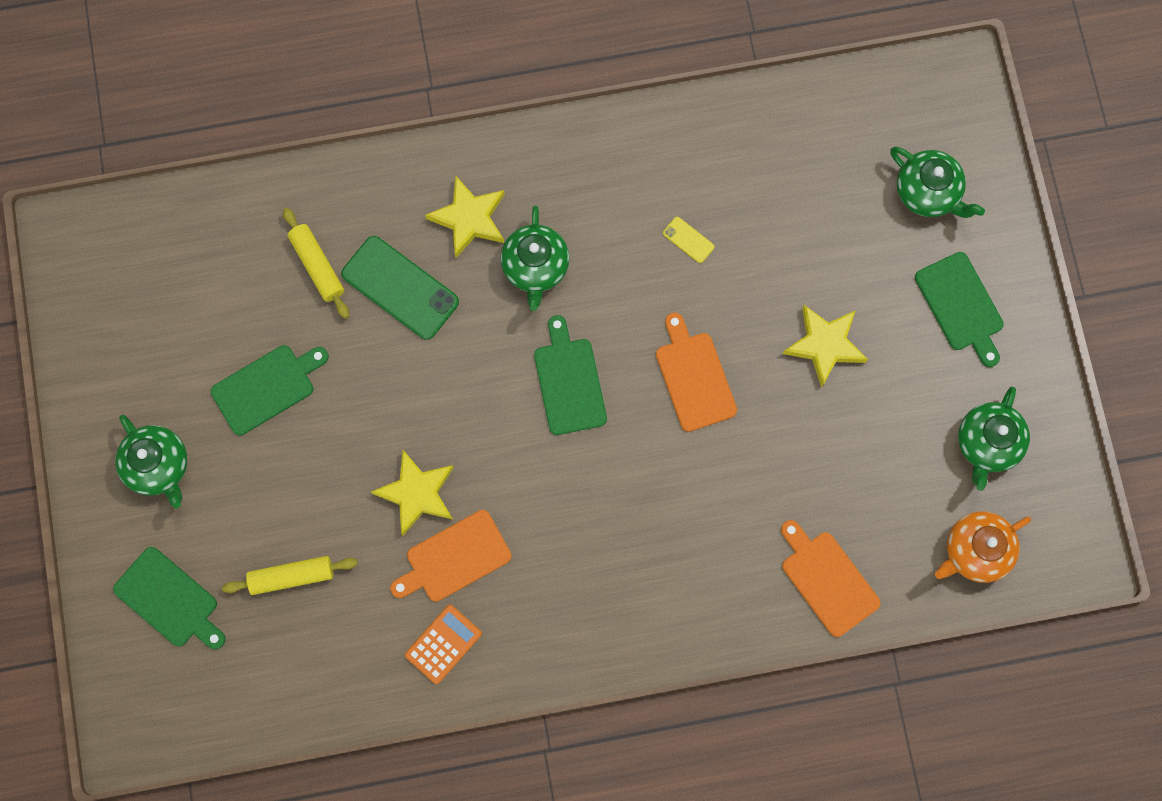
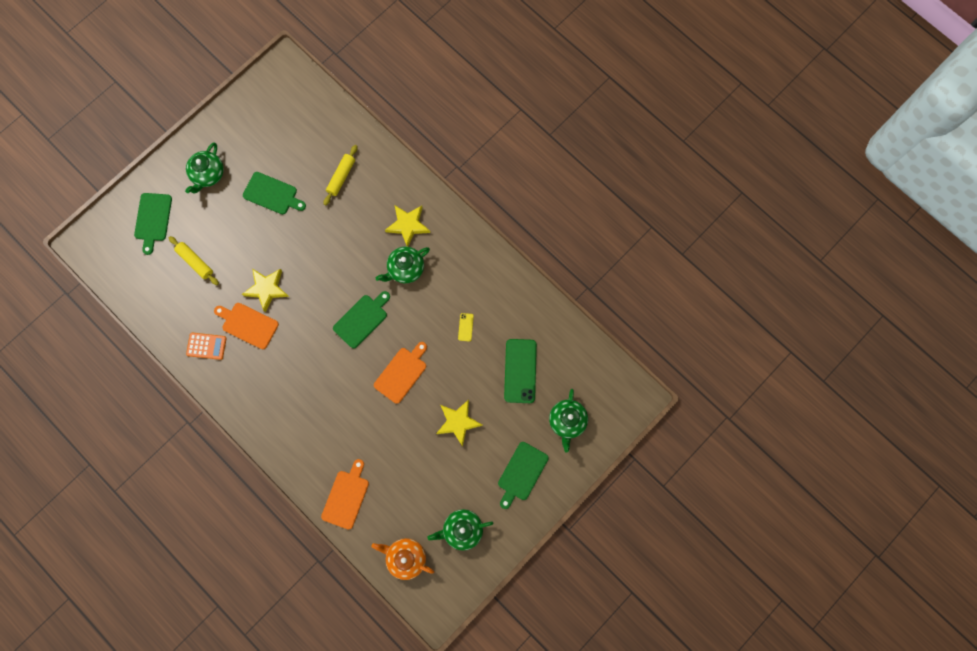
camera: 55 degrees right, 0 degrees up
(400, 288) = (355, 218): green phone -> green phone (520, 371)

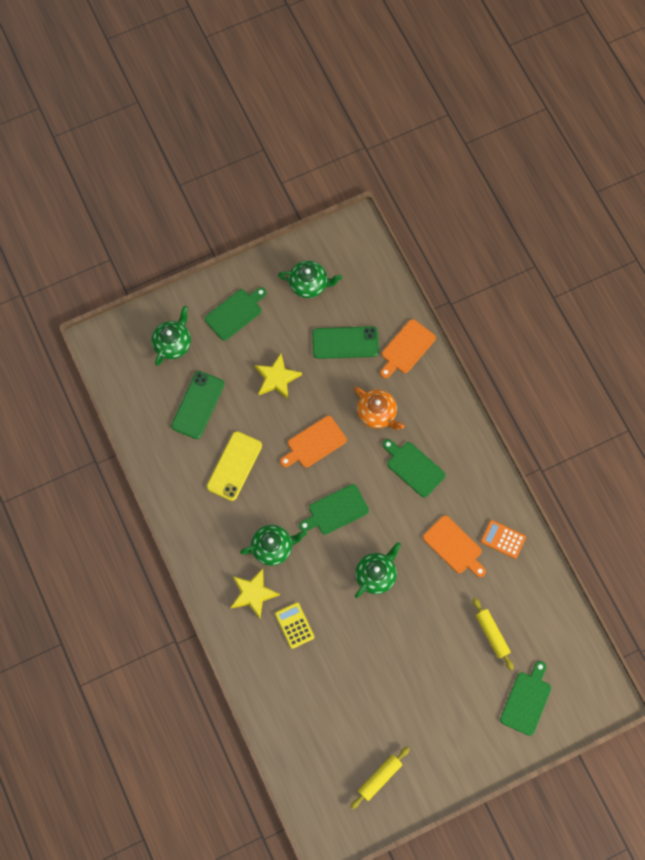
camera: 160 degrees left, 5 degrees down
(208, 174) = (452, 732): green teapot -> green teapot (376, 575)
(267, 289) = (424, 577): yellow star -> none
(272, 194) = (387, 683): green cutting board -> green cutting board (413, 467)
(341, 177) = (306, 675): yellow rolling pin -> yellow rolling pin (379, 778)
(364, 212) = (294, 625): none -> yellow calculator
(405, 557) = (369, 279): orange teapot -> orange teapot (377, 413)
(406, 481) = (345, 343): none -> green phone
(465, 327) = (234, 466): yellow phone -> yellow phone, size x2.25

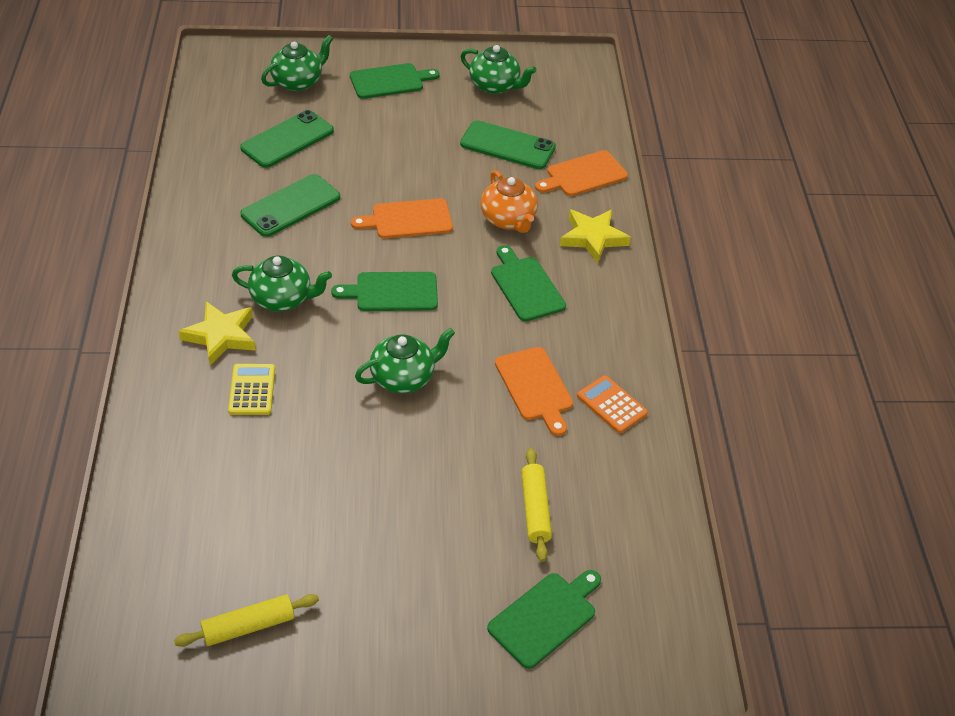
camera: 20 degrees right, 25 degrees down
(234, 466) = (290, 206): yellow phone -> green phone
(277, 378) = (401, 148): yellow star -> yellow star (593, 238)

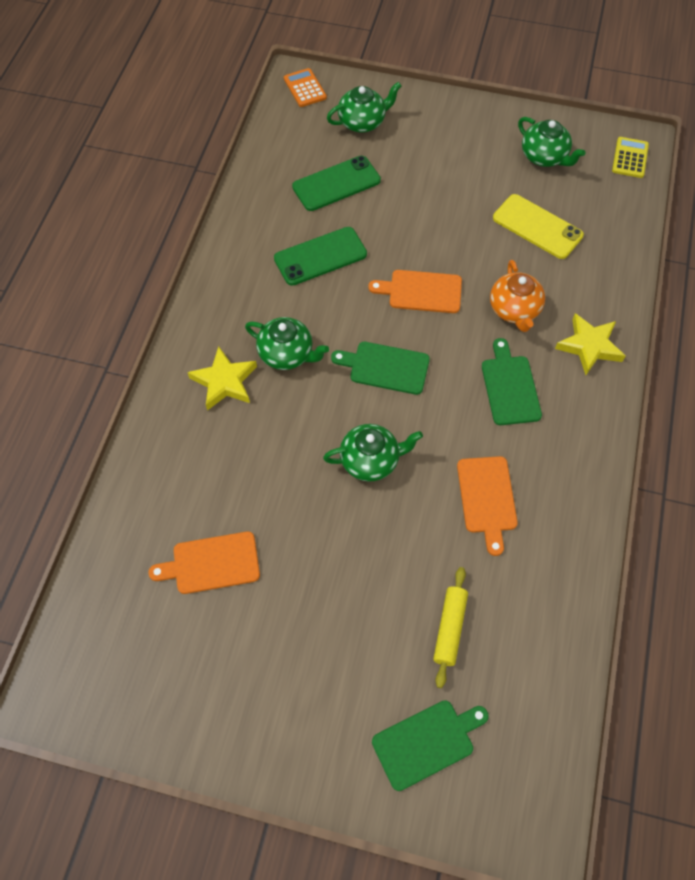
camera: 20 degrees right, 15 degrees up
(248, 626) = (171, 681): yellow rolling pin -> none
(252, 390) = (236, 443): yellow calculator -> yellow calculator (630, 158)
(390, 81) = (447, 135): green cutting board -> none
(507, 146) = (537, 227): green phone -> yellow phone
(583, 175) = (601, 273): orange cutting board -> orange cutting board (211, 563)
(611, 405) = (553, 534): orange calculator -> orange calculator (305, 88)

